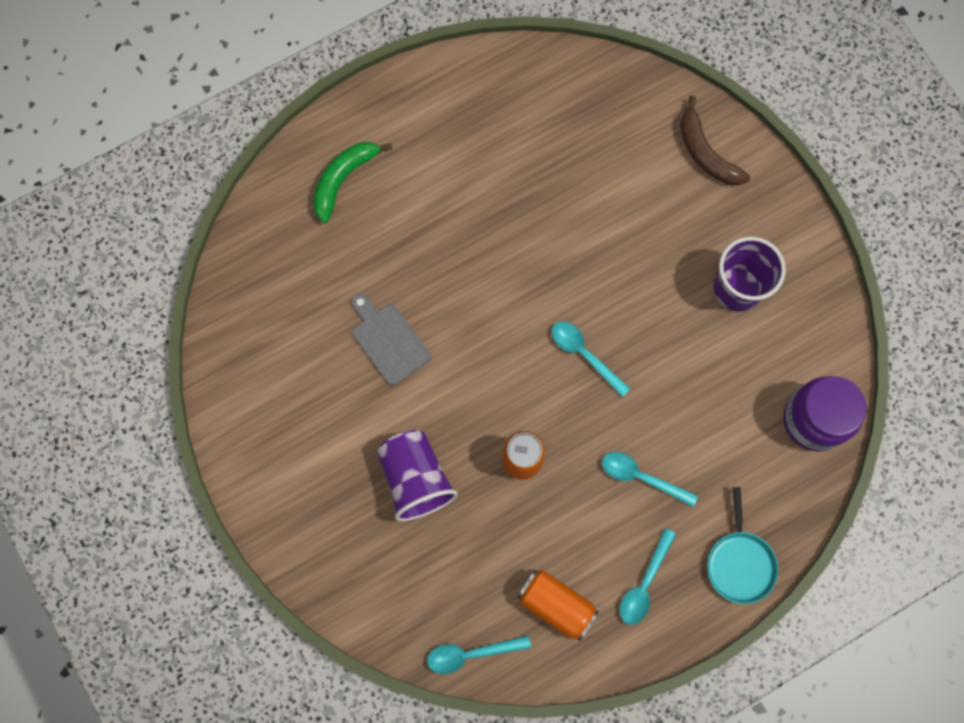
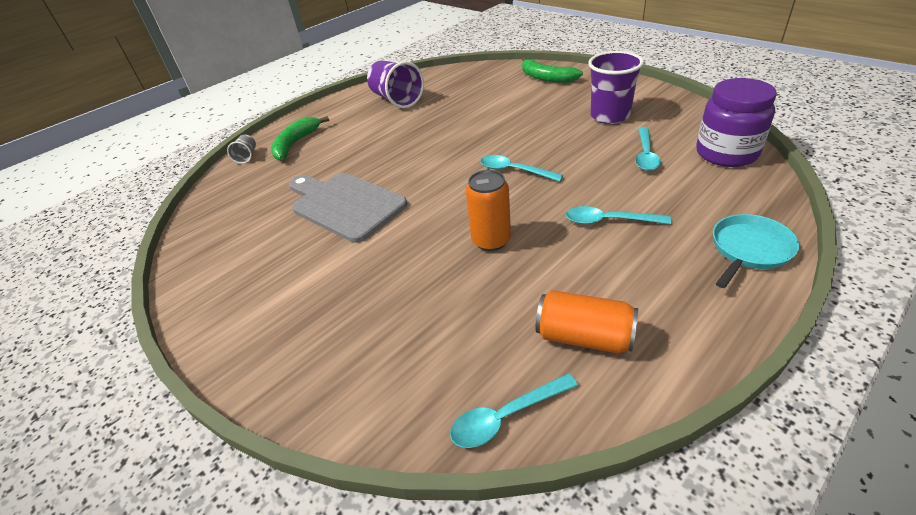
camera: 10 degrees left, 35 degrees down
(280, 184) = (246, 156): none -> grey cup
(388, 341) = (345, 205): grey cutting board -> grey cutting board, size x1.57
(415, 479) = (391, 280): purple cup -> purple cup (397, 99)
(644, 583) = (667, 291): turquoise spoon -> turquoise spoon (645, 155)
(705, 153) = (546, 78): brown banana -> green banana
(740, 563) = (749, 249): turquoise pan -> turquoise pan turned 120 degrees counterclockwise

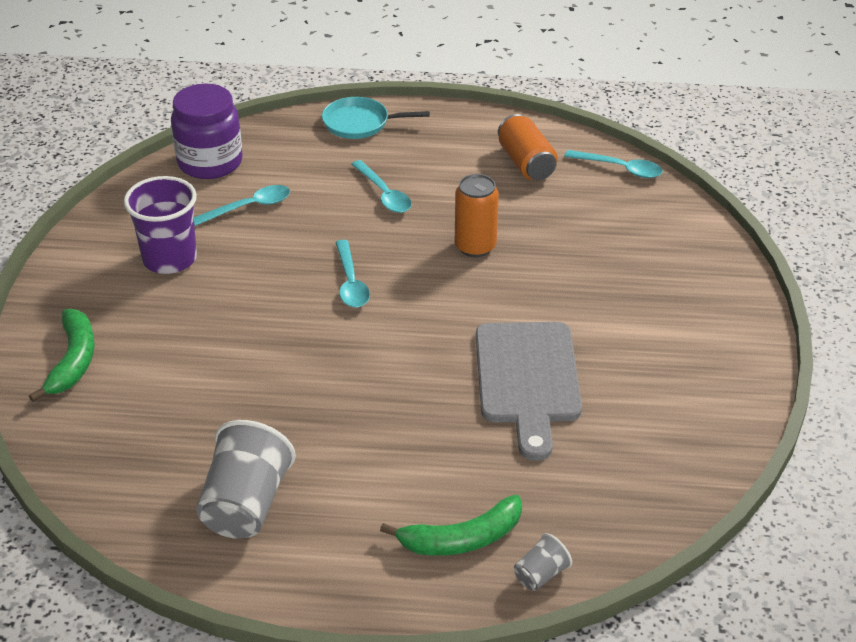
camera: 135 degrees left, 0 degrees up
(397, 99) = (245, 505): purple cup -> grey cup

